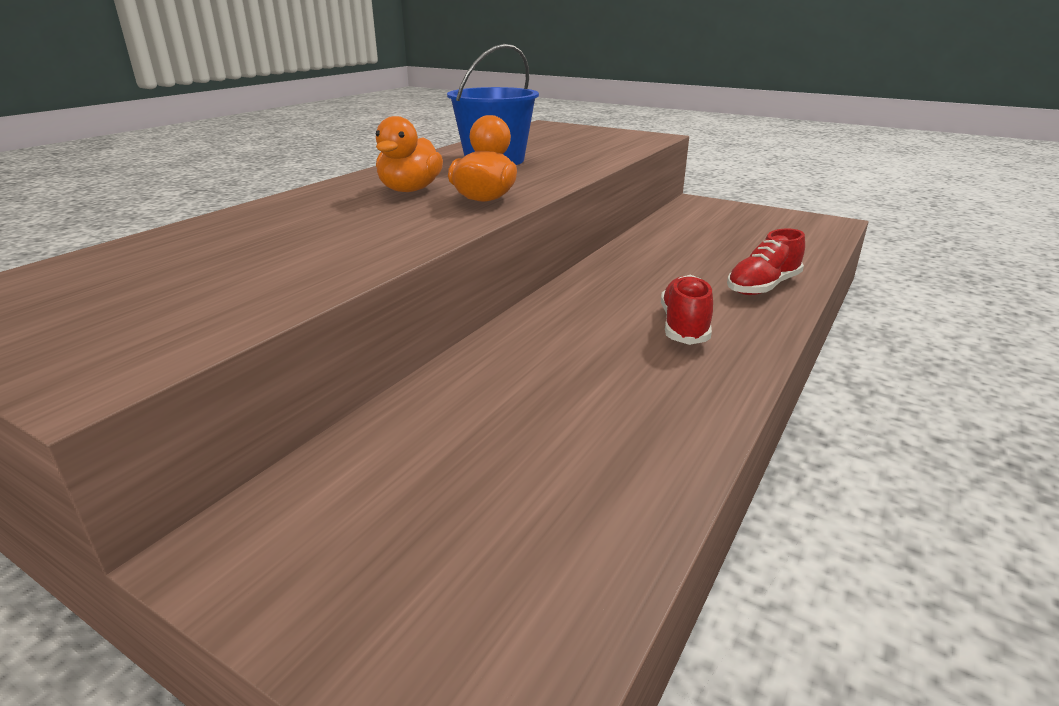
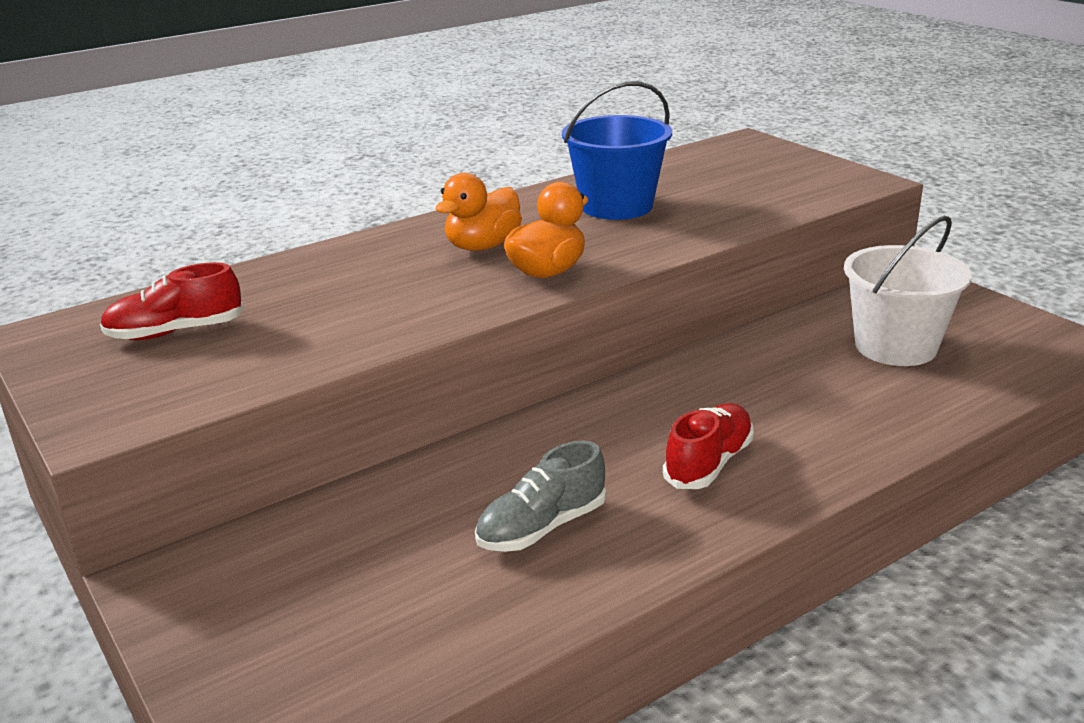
camera: 25 degrees right, 0 degrees up
(600, 399) = (542, 527): none -> grey shoe
(728, 238) = (895, 346): none -> white bucket
(763, 286) = (861, 429): red shoe -> red shoe (175, 332)

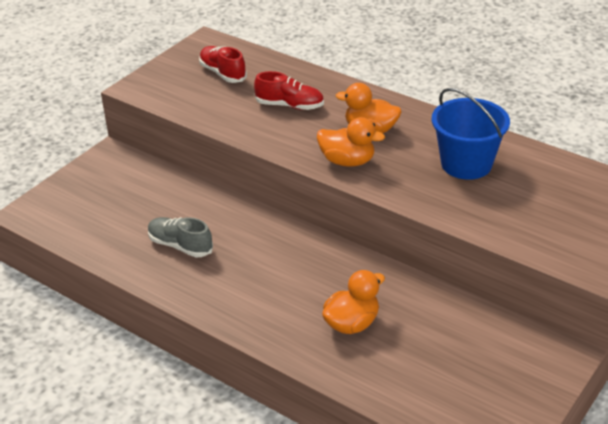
camera: 70 degrees right, 10 degrees up
(709, 463) = (257, 290): red shoe -> red shoe (290, 106)
(819, 396) = (352, 323): none -> orange duck
(895, 346) = (440, 352): white bucket -> none

